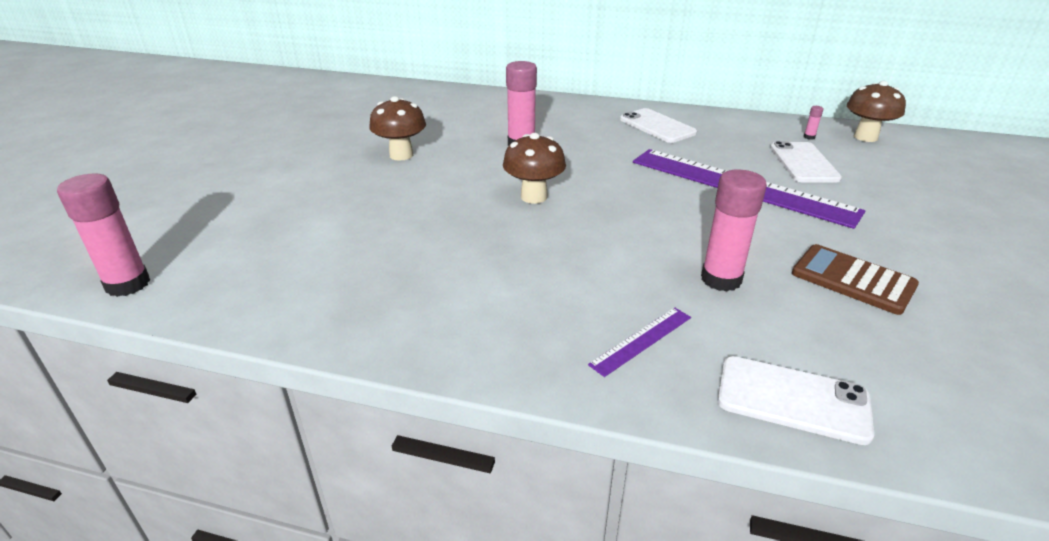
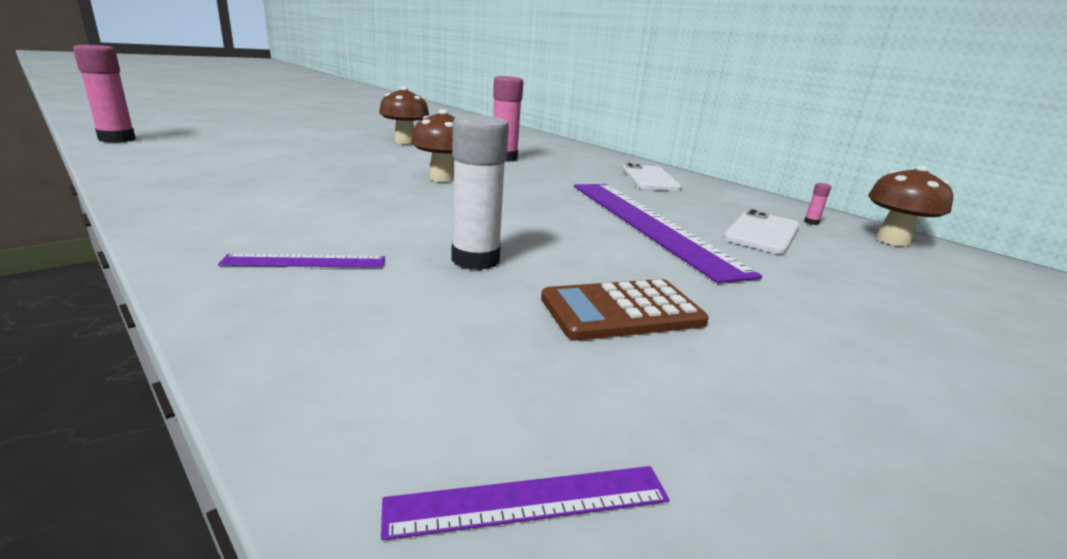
camera: 30 degrees right, 10 degrees down
(721, 279) = (475, 260): pink glue stick -> white glue stick
(792, 399) = (321, 351): white phone -> none
(853, 280) = (622, 311): brown calculator -> brown calculator turned 90 degrees counterclockwise
(999, 417) = (529, 501): none -> purple ruler

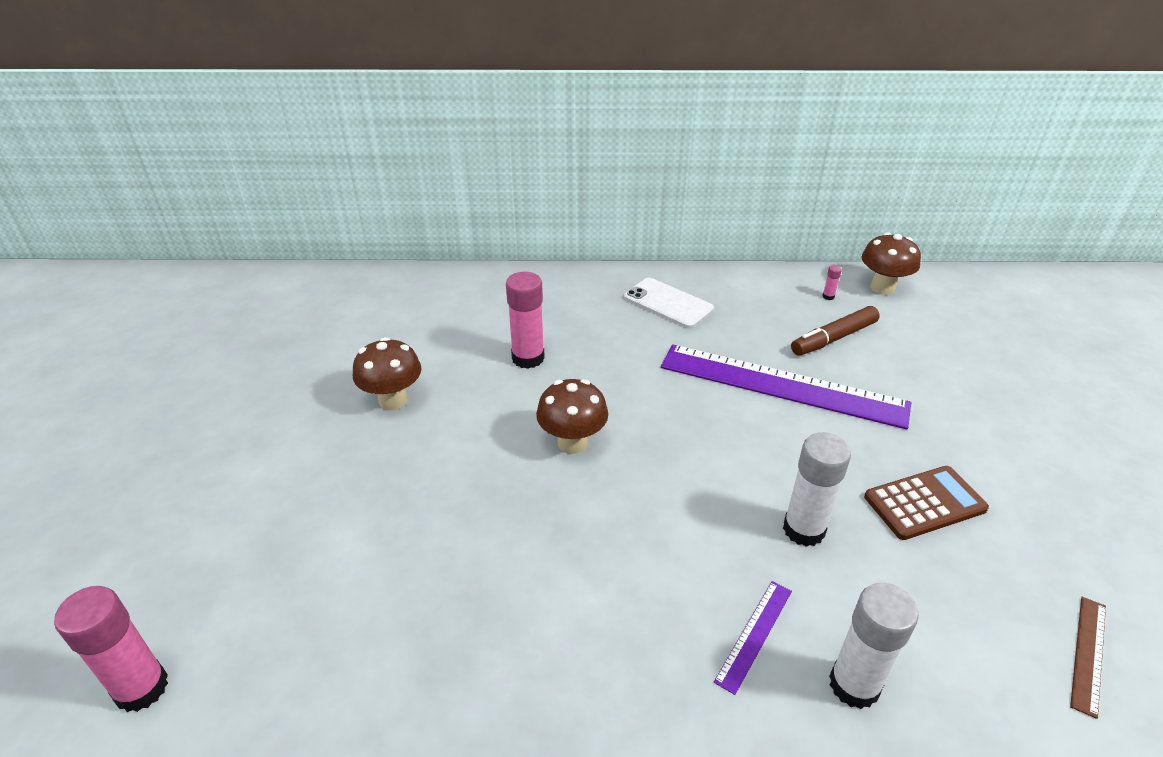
camera: 45 degrees left, 15 degrees up
(279, 317) = (854, 685): none -> white glue stick
(529, 501) = (1088, 654): purple ruler -> brown ruler
(622, 311) = (924, 503): brown calculator -> brown calculator turned 135 degrees counterclockwise
(762, 232) = (833, 338): white phone -> brown marker

